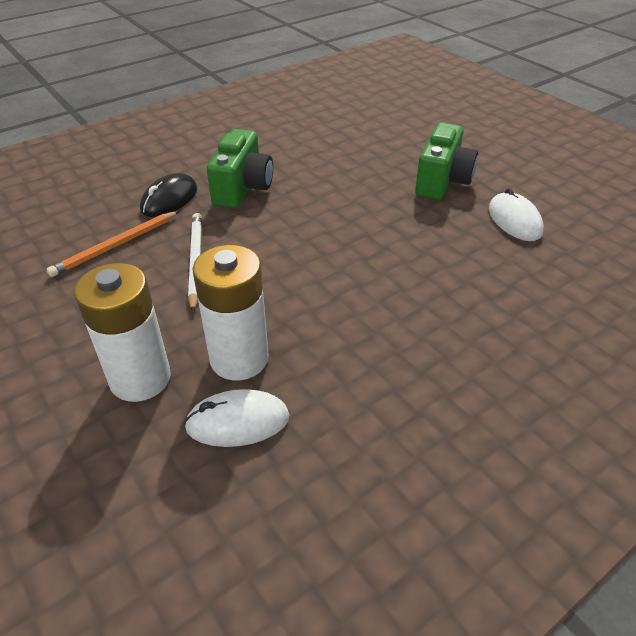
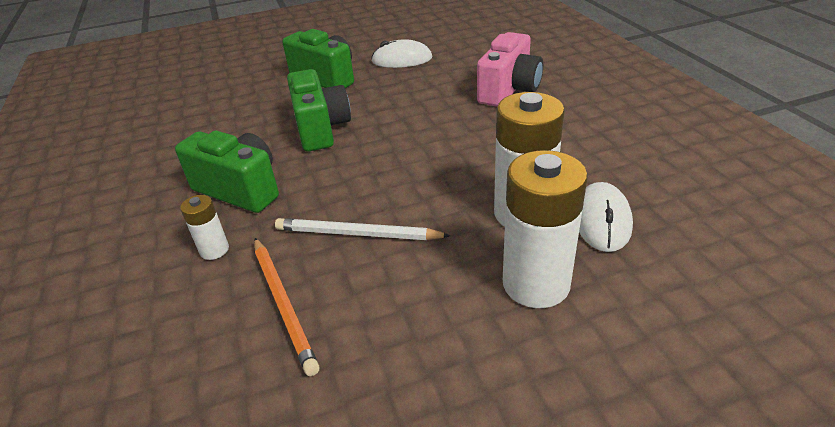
camera: 70 degrees left, 5 degrees down
(169, 199) = (214, 250): black mouse -> white battery
(345, 203) = (321, 129): none -> green camera
(486, 318) = (509, 90): none -> pink camera

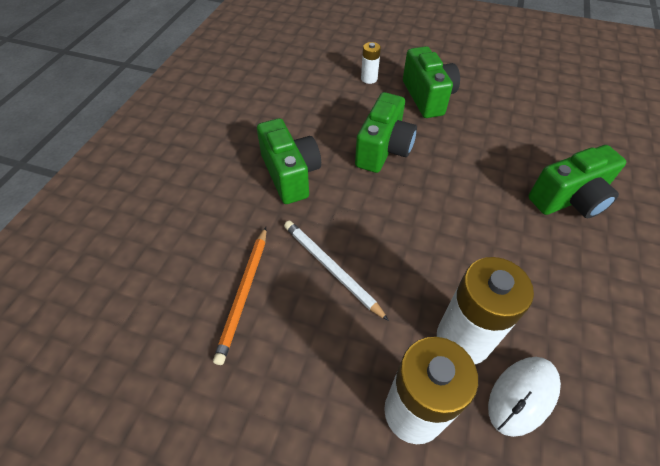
camera: 35 degrees right, 15 degrees up
(214, 250) = (239, 218): white battery -> white battery (369, 79)
(402, 60) = (504, 110): white mouse -> none
(509, 90) = (569, 200): pink camera -> green camera

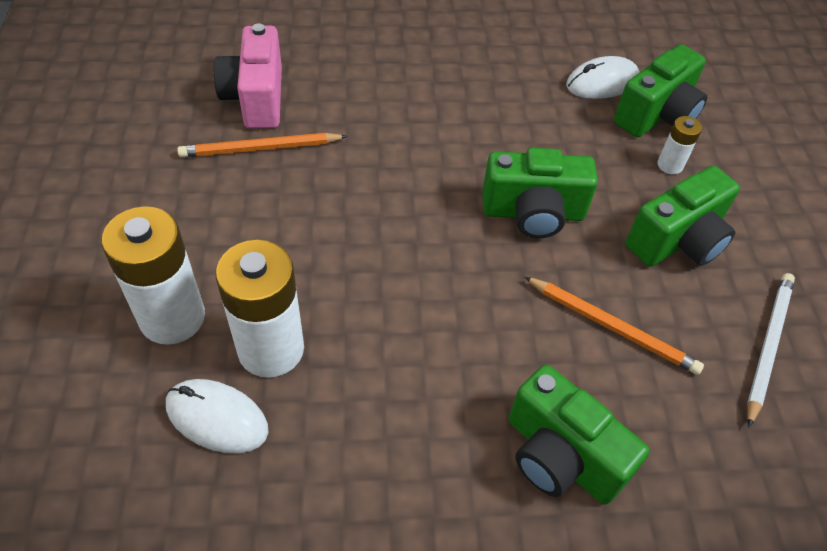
camera: 65 degrees right, 0 degrees up
(178, 282) = (256, 98): none -> pink camera
(285, 80) = (602, 82): none -> white mouse
(290, 174) = (437, 136): green camera -> green camera (657, 115)
(331, 269) = (318, 208): white pencil -> white pencil (767, 346)
(482, 146) = (612, 327): none -> orange pencil

